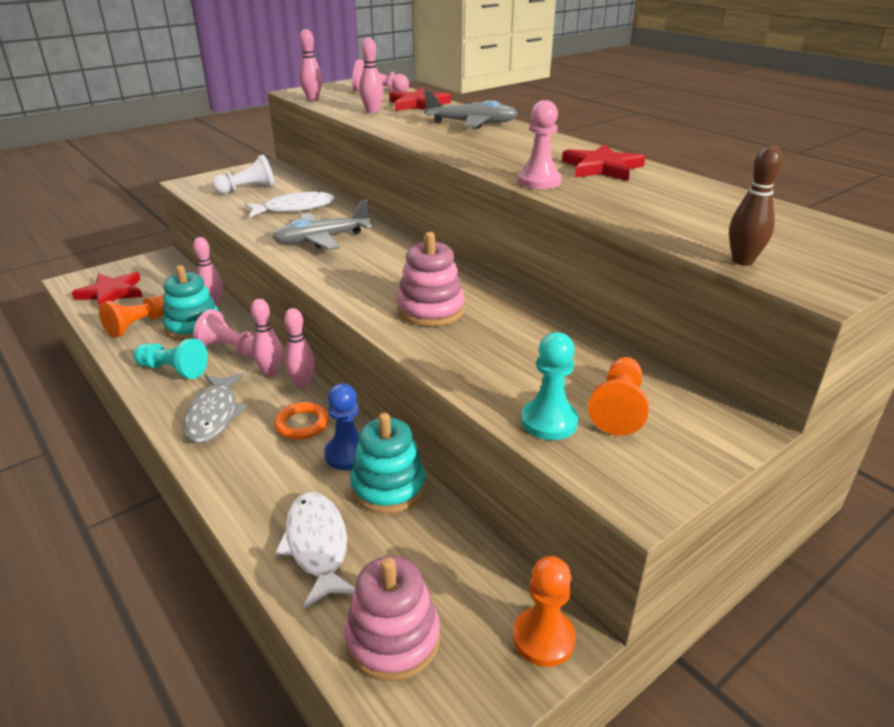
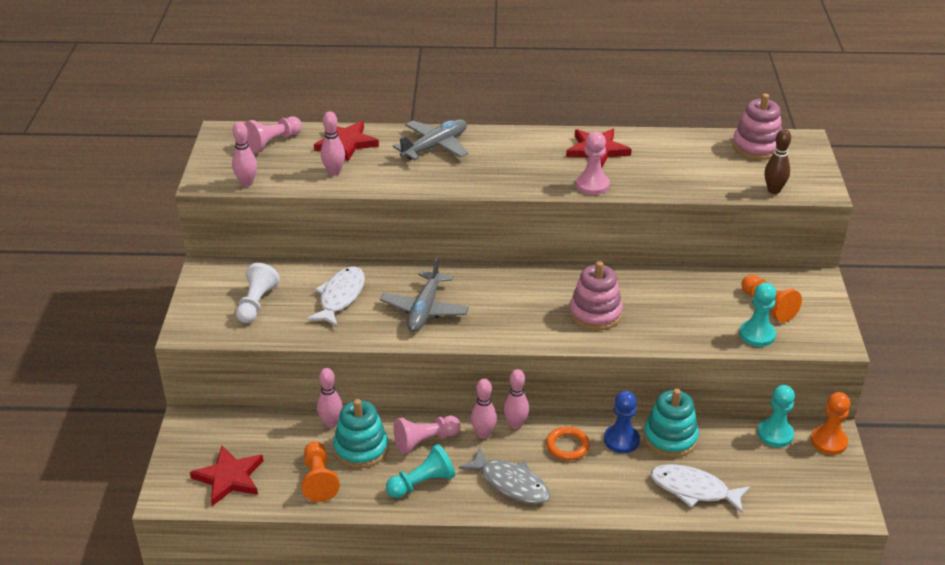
camera: 50 degrees left, 5 degrees up
(393, 639) = (786, 492): pink stacking toy -> pink stacking toy (756, 147)
(495, 574) = (775, 434): none -> turquoise pawn

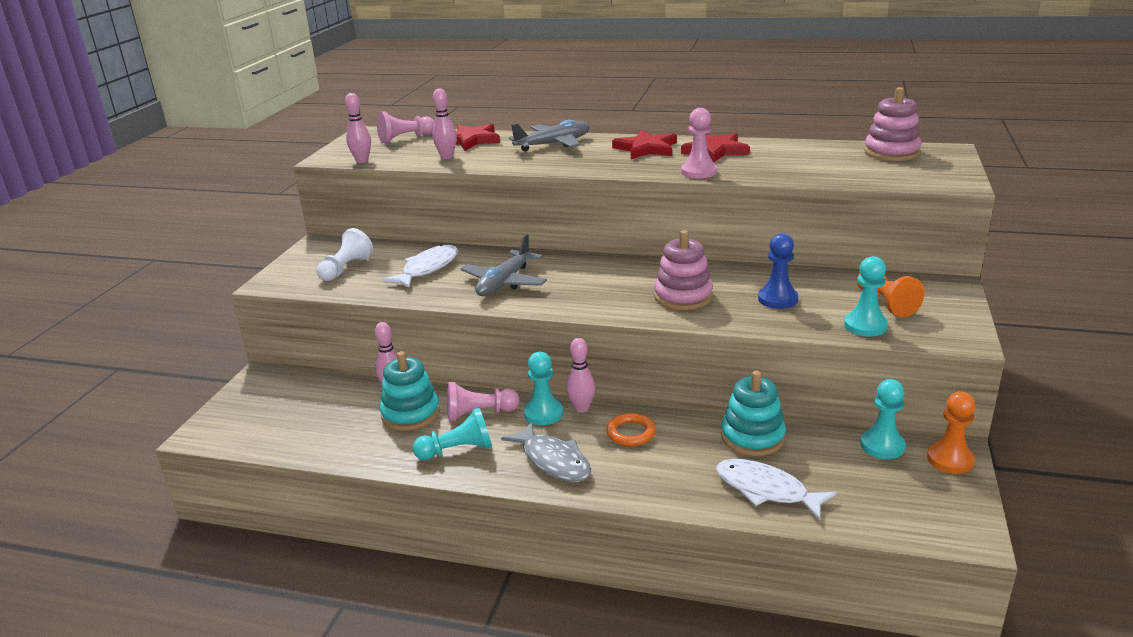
camera: 15 degrees right, 10 degrees down
(229, 478) = (268, 425): red star -> red star (646, 148)
(319, 479) = (353, 436): orange pawn -> none
(483, 434) = (543, 413): pink bowling pin -> turquoise pawn
(621, 440) = (694, 433): blue pawn -> blue pawn (777, 299)
(773, 190) = (901, 181): brown bowling pin -> none

